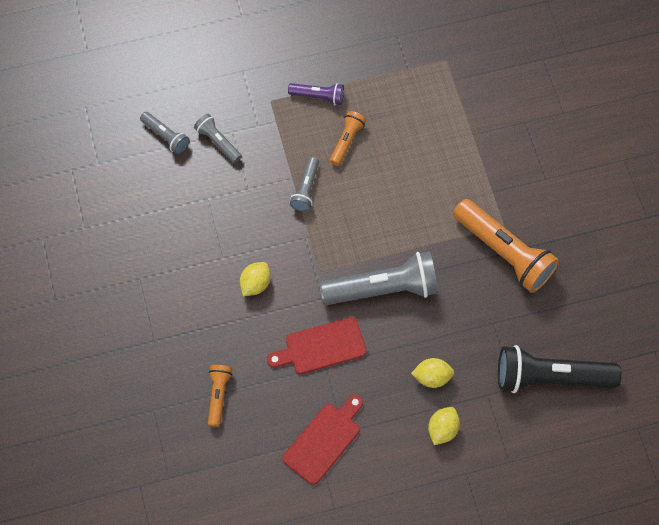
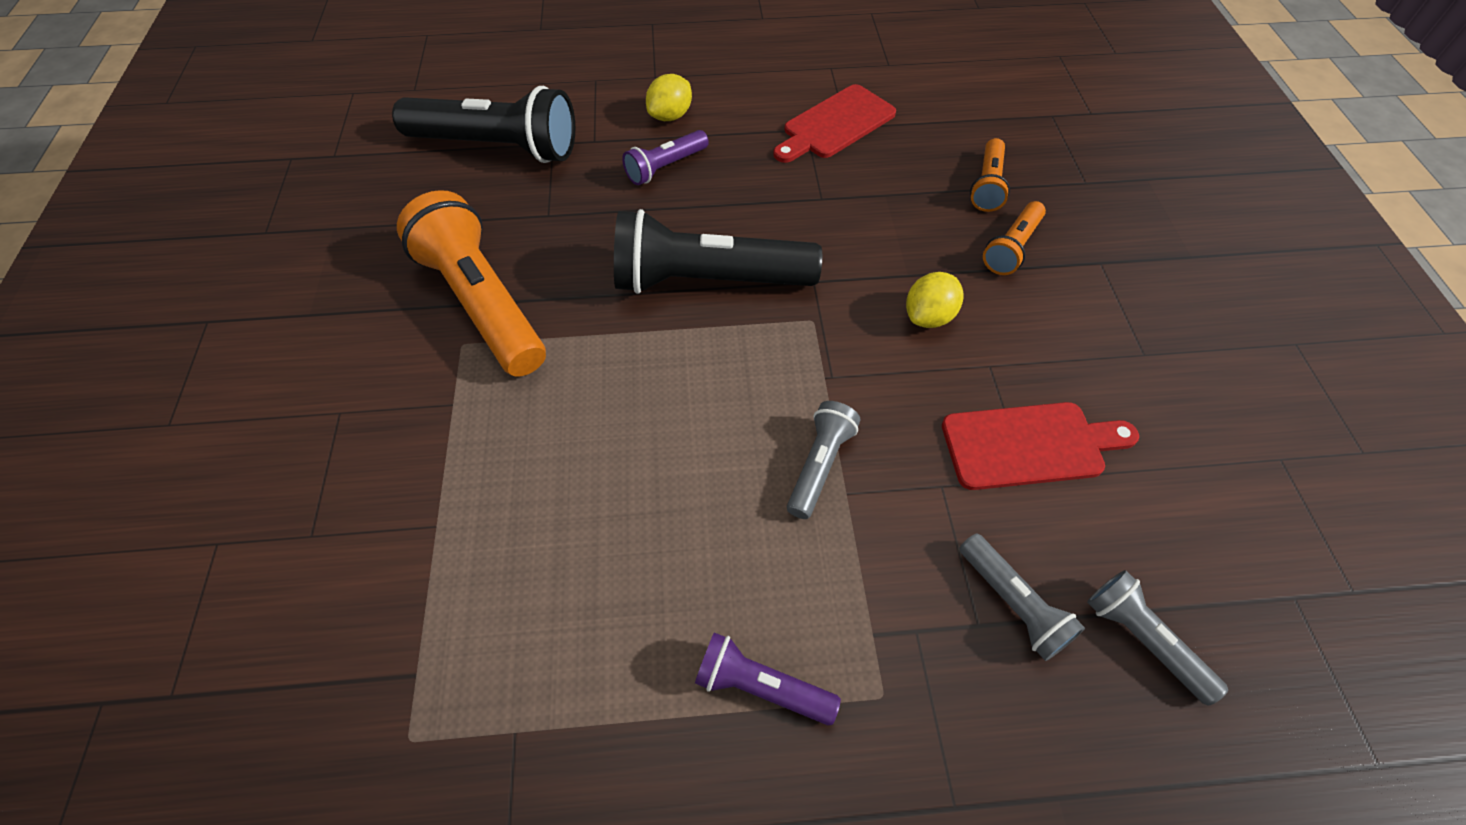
camera: 170 degrees left, 10 degrees down
(321, 347) = (824, 220): red cutting board -> red cutting board (1029, 445)
(346, 141) = (714, 556): orange flashlight -> orange flashlight (1012, 248)
(383, 289) = (708, 280): grey flashlight -> black flashlight
(432, 377) = (665, 167): yellow lemon -> purple flashlight

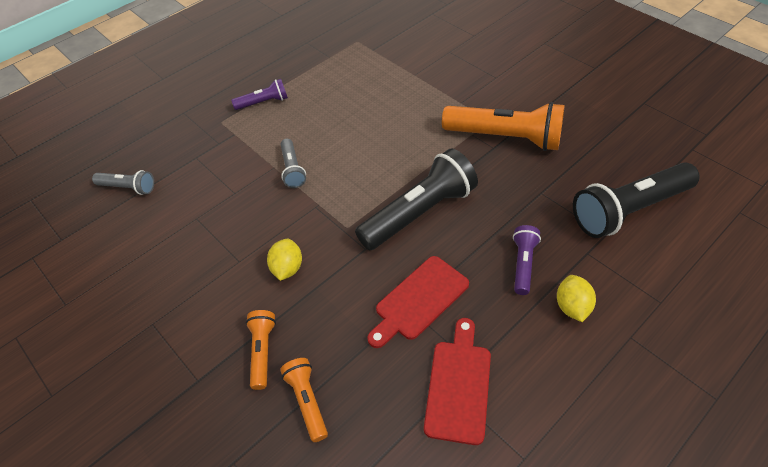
camera: 145 degrees right, 5 degrees down
(1012, 603) = (185, 170): grey flashlight -> none
(1029, 445) = (201, 233): red cutting board -> red cutting board (419, 300)

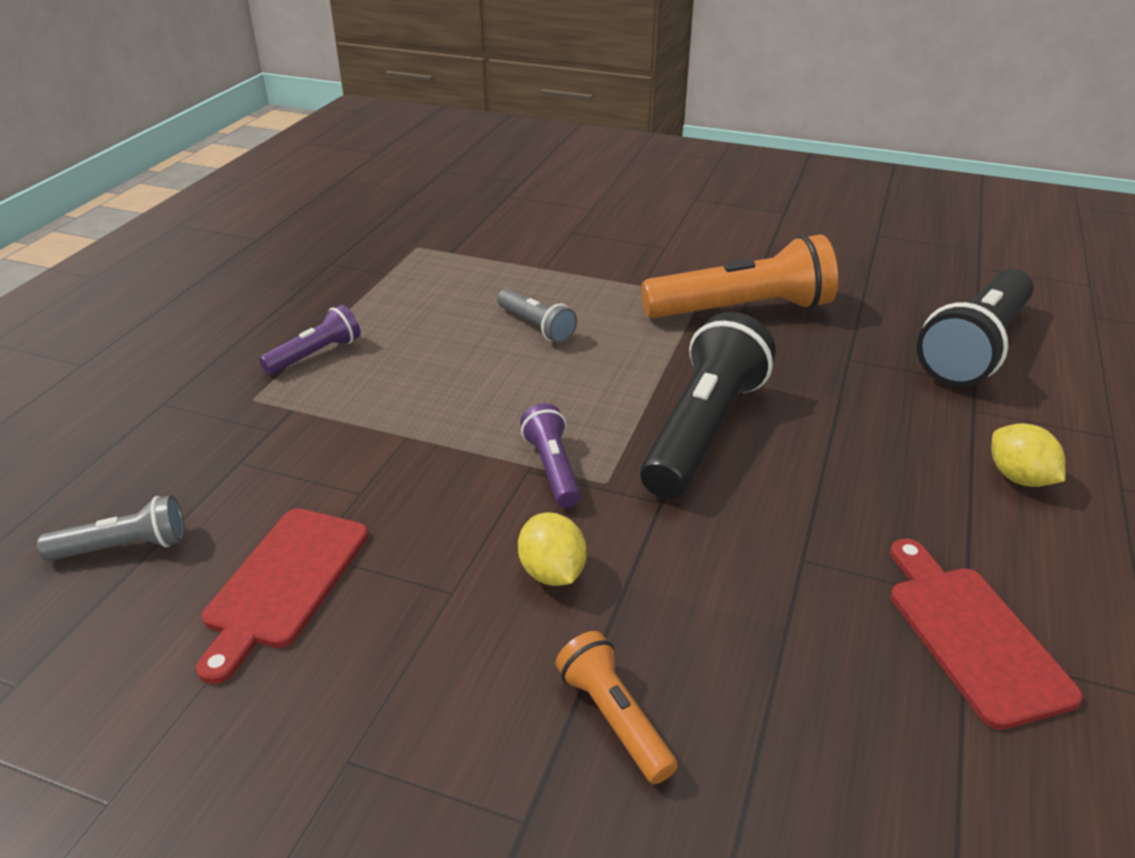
camera: 30 degrees left, 15 degrees down
(292, 169) = (444, 430): grey flashlight -> grey flashlight (536, 326)
(307, 401) = (762, 764): orange flashlight -> none
(419, 300) = (808, 543): red cutting board -> red cutting board (284, 583)
(523, 264) = (907, 448): purple flashlight -> purple flashlight (552, 468)

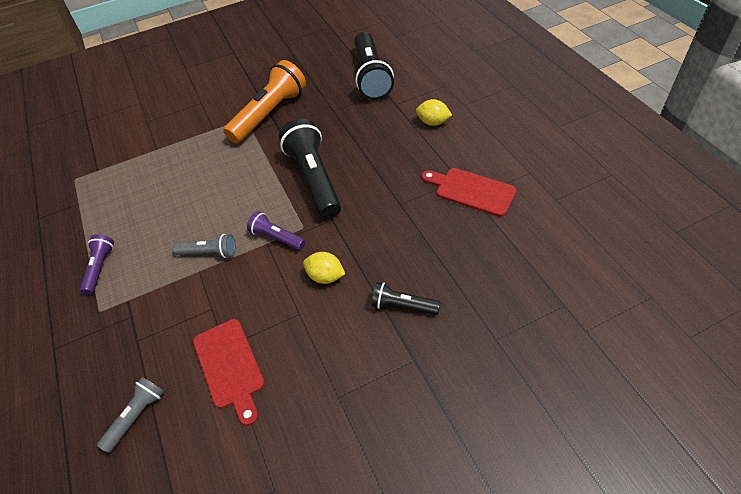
camera: 40 degrees left, 15 degrees up
(536, 326) = (191, 180): grey flashlight -> grey flashlight (209, 253)
(614, 718) = (403, 306): orange flashlight -> black flashlight

